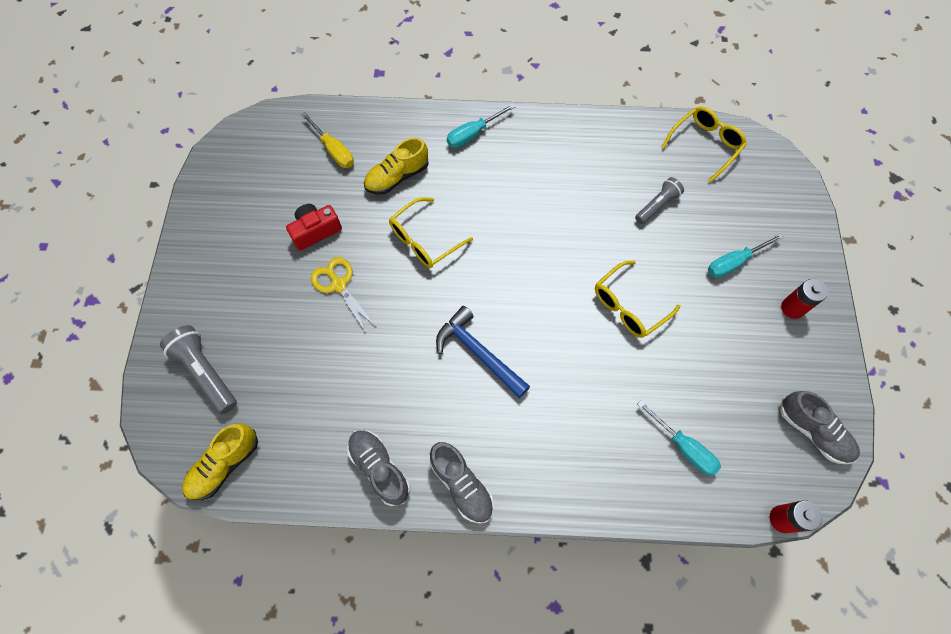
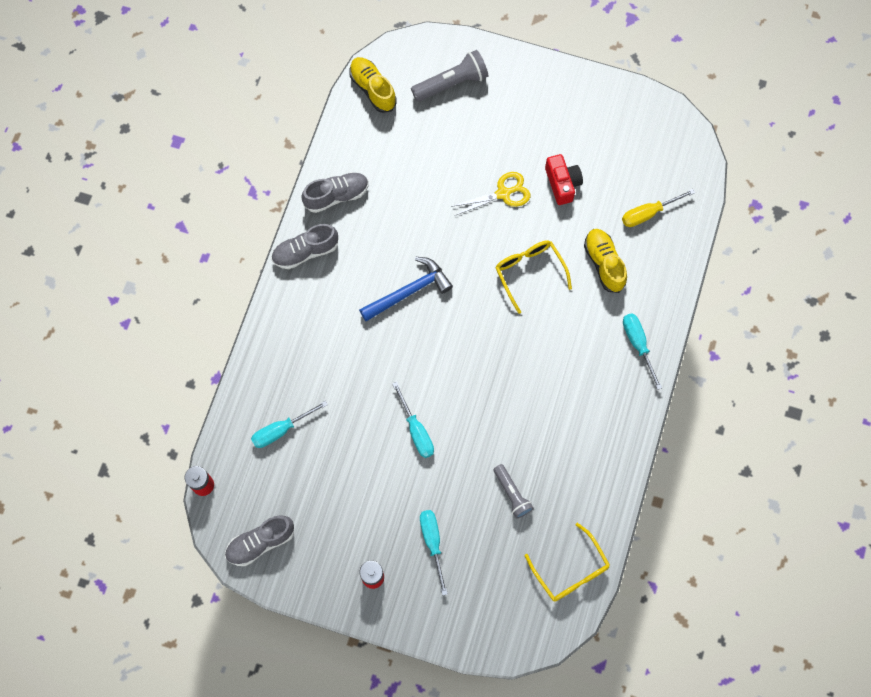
camera: 105 degrees right, 5 degrees up
(629, 306) = (416, 430): yellow glasses -> turquoise screwdriver

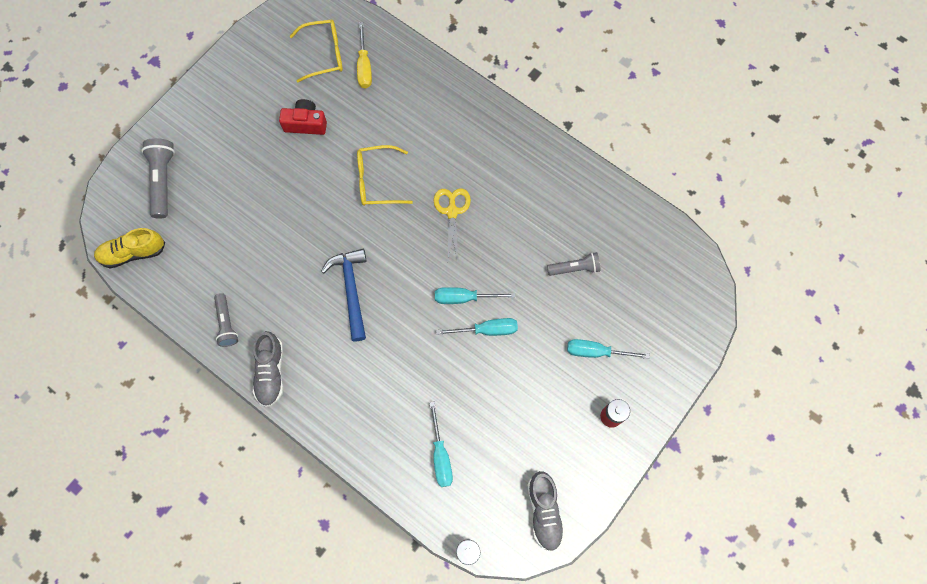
camera: 70 degrees left, 0 degrees up
(336, 196) = (226, 323): grey shoe -> grey flashlight
(503, 193) = (292, 175): yellow scissors -> yellow scissors (452, 211)
(570, 570) = (657, 244): yellow glasses -> yellow glasses (324, 54)
(604, 263) = (394, 117): yellow shoe -> none
(638, 344) = (478, 118): turquoise screwdriver -> turquoise screwdriver (464, 298)

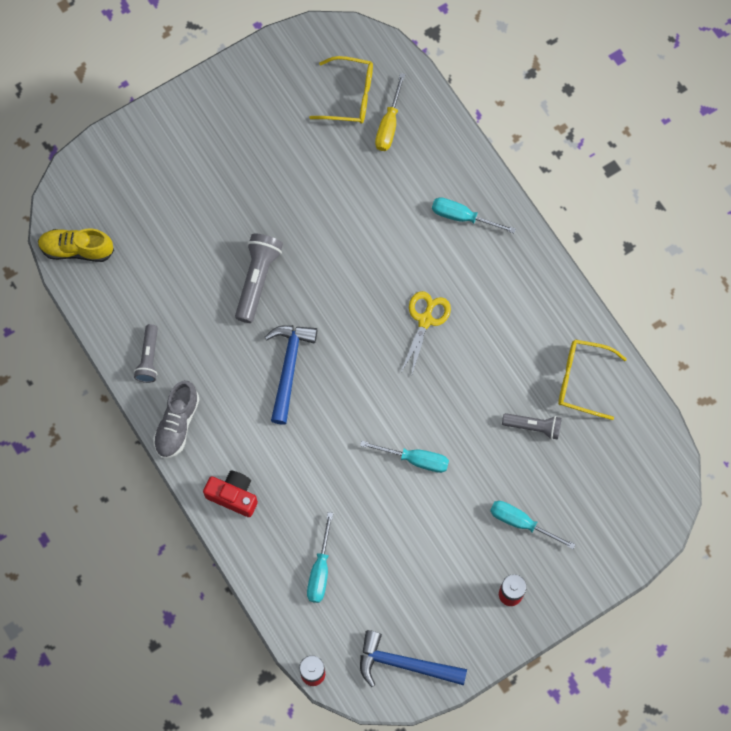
camera: 20 degrees right, 0 degrees up
(163, 181) = (131, 182): grey flashlight -> grey flashlight (257, 280)
(305, 124) = (303, 169): red camera -> red camera (233, 496)
(377, 181) = (358, 259): yellow glasses -> yellow glasses (582, 380)
(464, 298) = (404, 417): turquoise screwdriver -> turquoise screwdriver (462, 217)
(544, 512) = (404, 664): grey shoe -> blue hammer

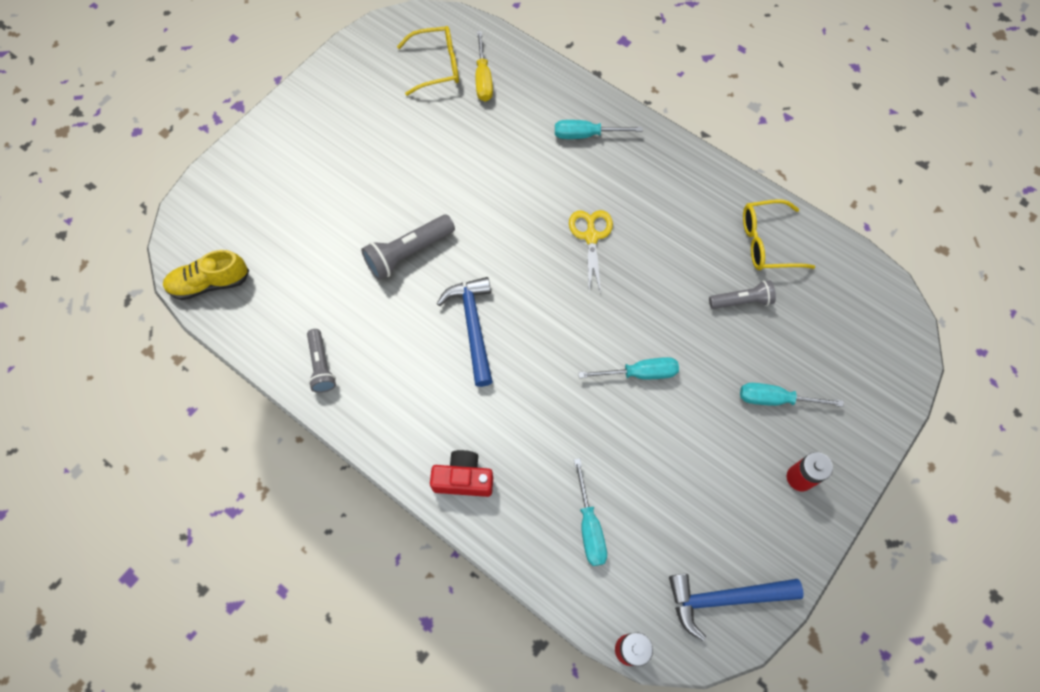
camera: 20 degrees left, 5 degrees down
(177, 424) = (375, 424): grey shoe -> none
(257, 280) = (408, 253): grey flashlight -> grey flashlight turned 120 degrees counterclockwise

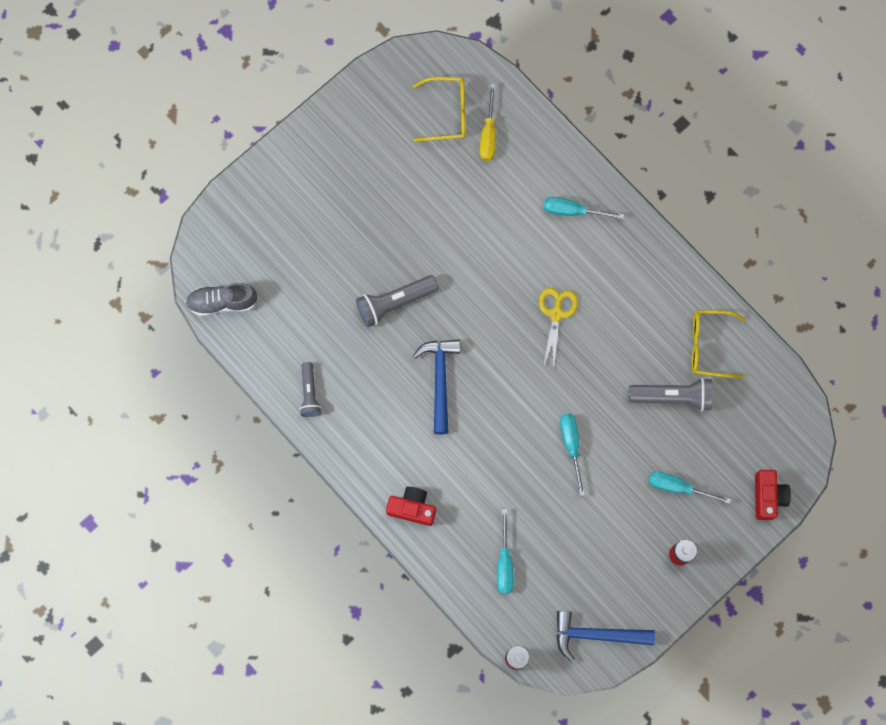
camera: 10 degrees right, 10 degrees up
(209, 283) = (222, 302): yellow shoe -> grey shoe
(639, 373) = (571, 445): turquoise screwdriver -> turquoise screwdriver turned 105 degrees counterclockwise
(741, 301) = (672, 396): grey flashlight -> grey flashlight, size x1.53
(881, 392) = (767, 496): none -> red camera

